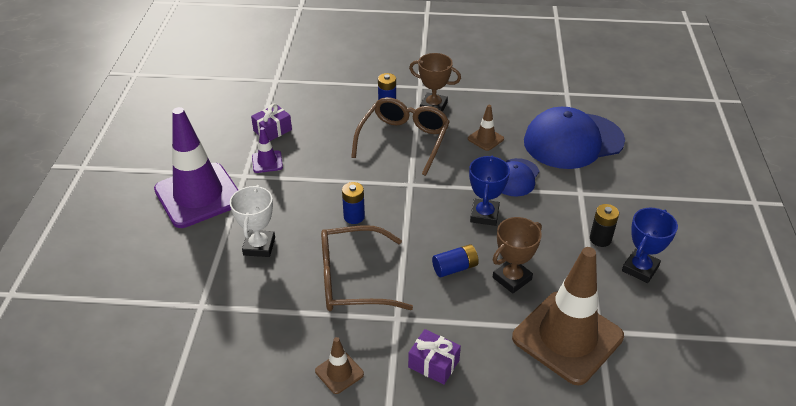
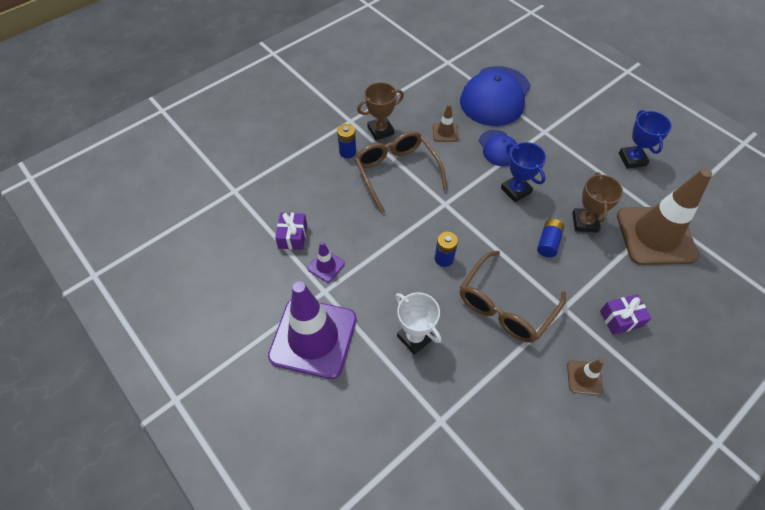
camera: 45 degrees left, 15 degrees up
(600, 239) = (592, 156): black battery -> none

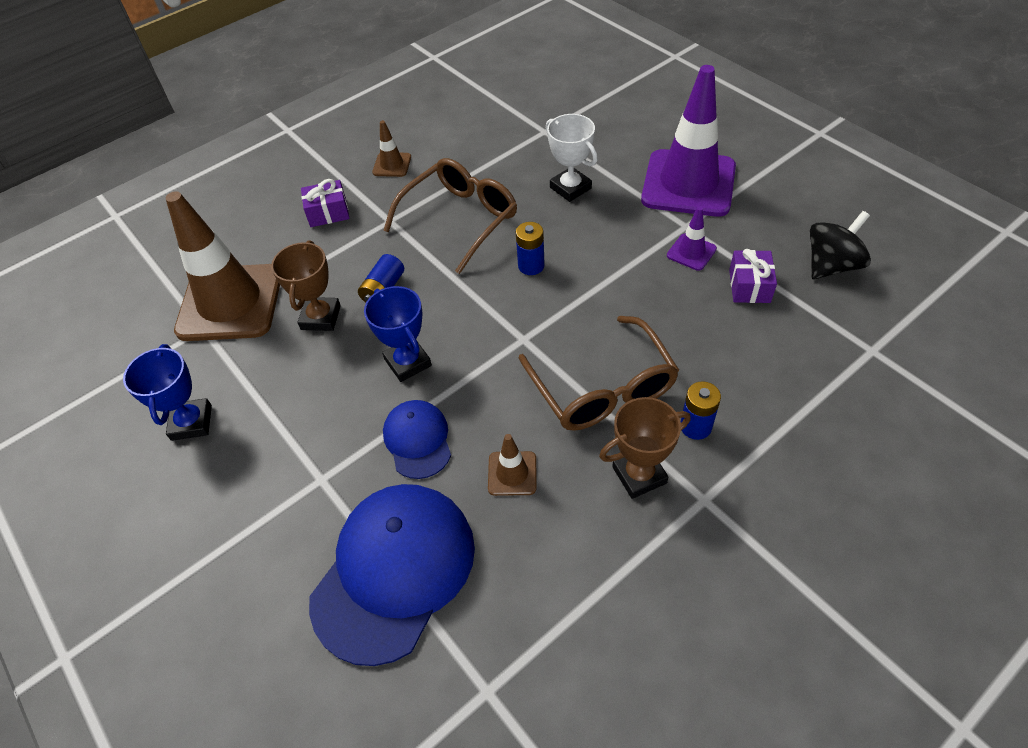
camera: 175 degrees left, 5 degrees down
(231, 250) = (831, 265): none -> black spinning top

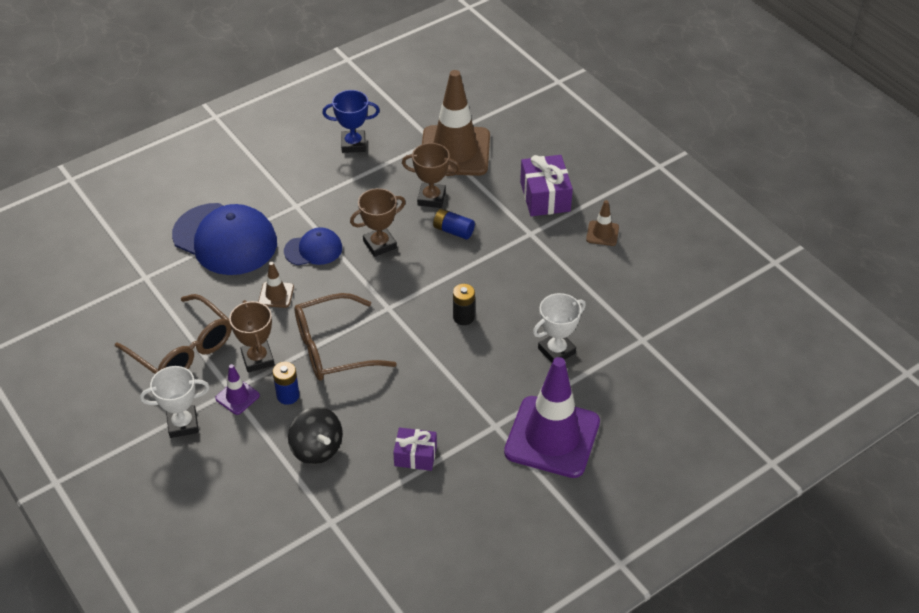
camera: 90 degrees right, 5 degrees down
(328, 213) = (545, 197): purple gift -> purple gift, size x1.56
(407, 362) = (380, 244): blue trophy -> brown trophy
(459, 220) = (524, 275): brown glasses -> brown glasses (182, 349)
(531, 266) = (463, 317): blue battery -> black battery
(691, 252) = (462, 423): purple traffic cone -> purple traffic cone (237, 397)
(784, 552) = (183, 424): none -> white trophy
(831, 265) = (429, 520): black spinning top -> black spinning top (316, 449)

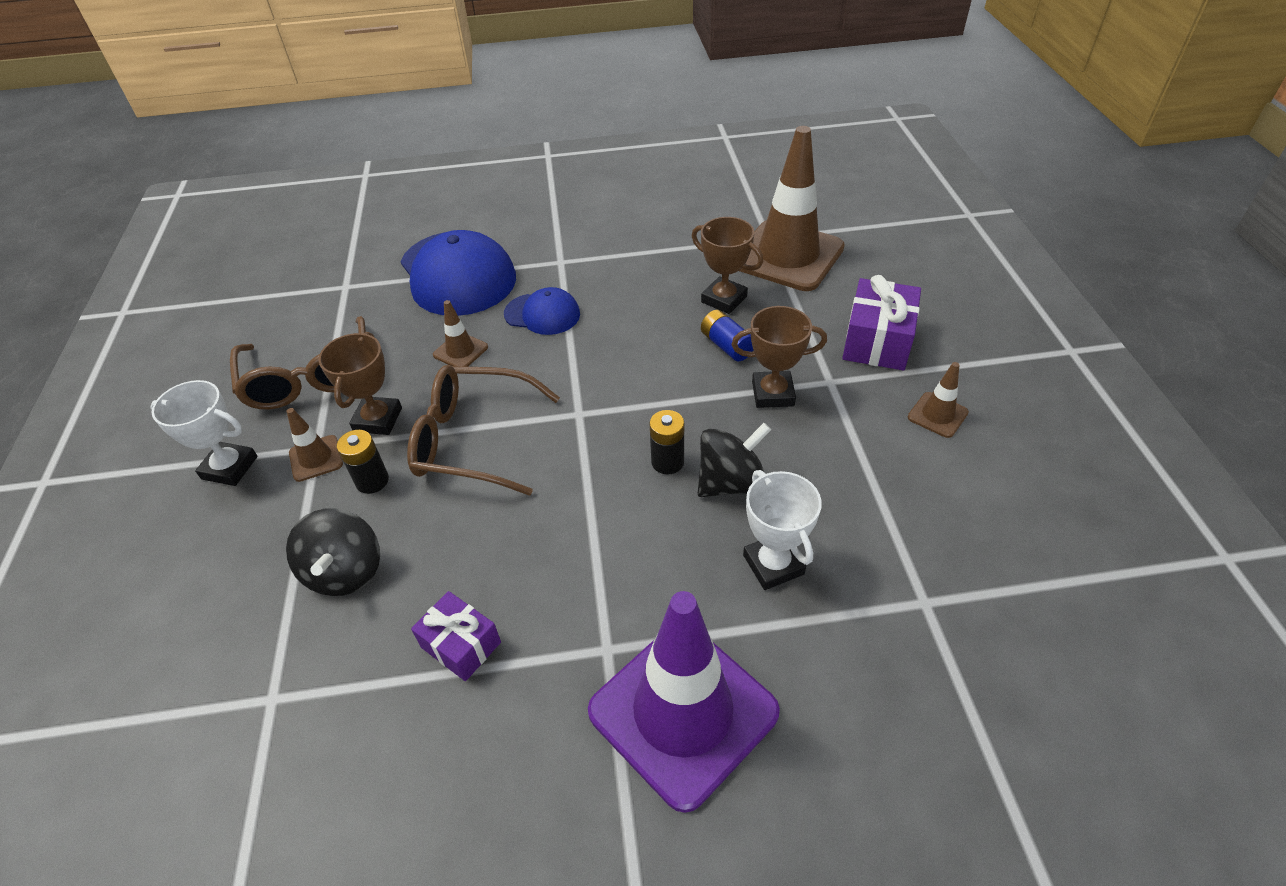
camera: 30 degrees right, 0 degrees up
(237, 397) = (316, 458): purple traffic cone -> brown traffic cone
(288, 395) = (372, 481): blue battery -> black battery
(353, 144) = (671, 217): blue trophy -> none
(380, 244) = (623, 333): brown trophy -> brown trophy (773, 393)
(508, 315) = (731, 482): none -> black spinning top
(556, 351) = (773, 565): white trophy -> white trophy turned 75 degrees clockwise

